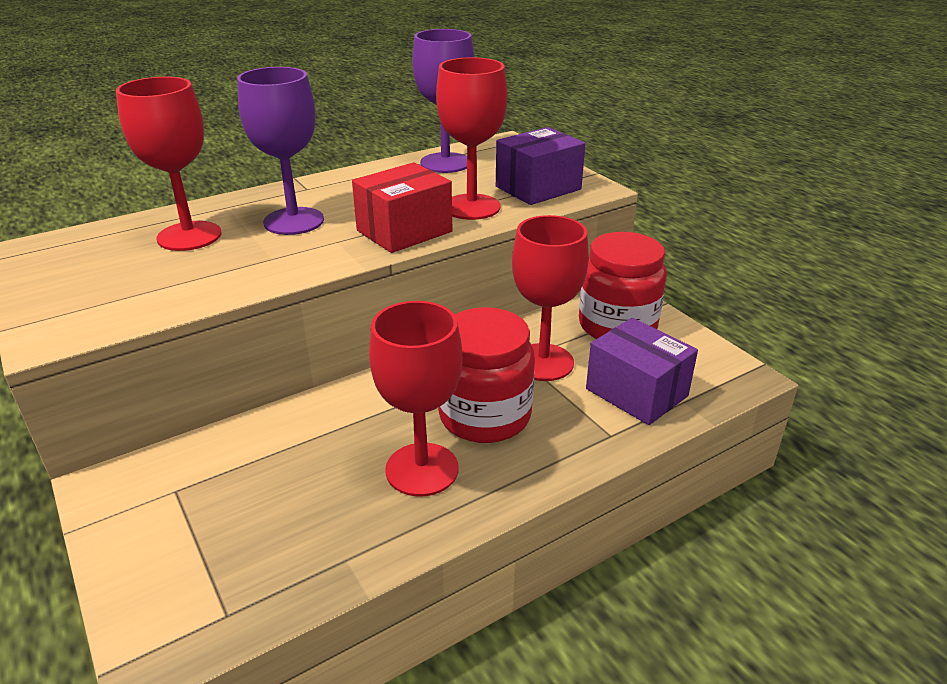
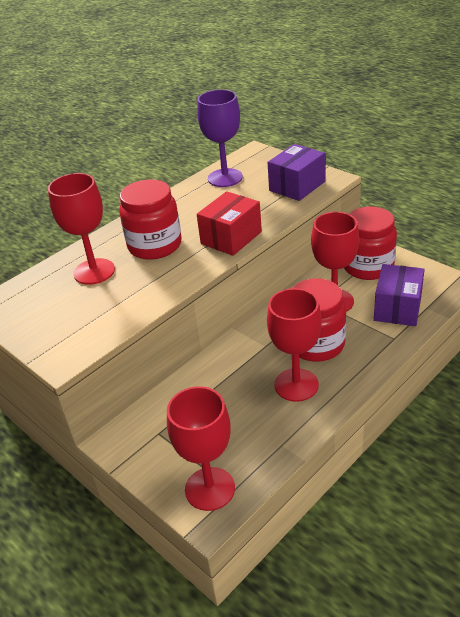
camera: 10 degrees left, 5 degrees up
(294, 221) = (155, 245): purple goblet -> red jar
(471, 207) = (263, 210): red goblet -> red goblet (210, 489)
(636, 392) = (397, 308): purple box -> purple box turned 75 degrees clockwise

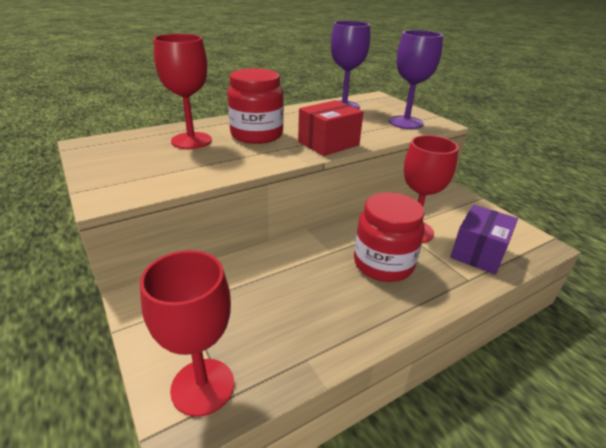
camera: 10 degrees right, 5 degrees down
(296, 385) = (348, 298): red goblet -> none
(297, 186) = (406, 122): purple box -> purple goblet
(368, 266) = (455, 210): red jar -> none

